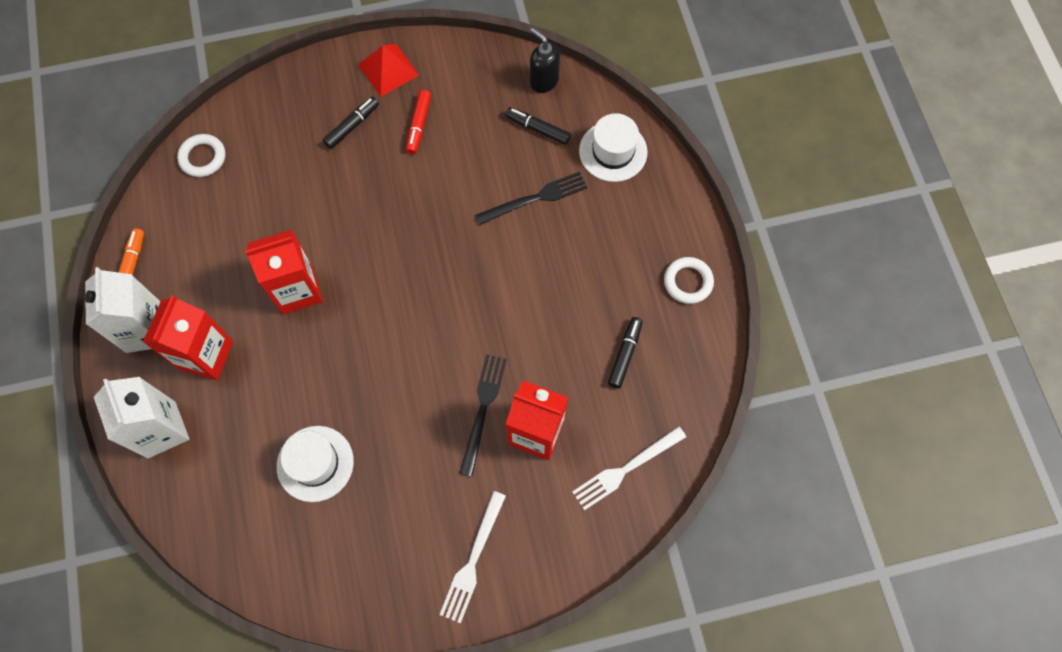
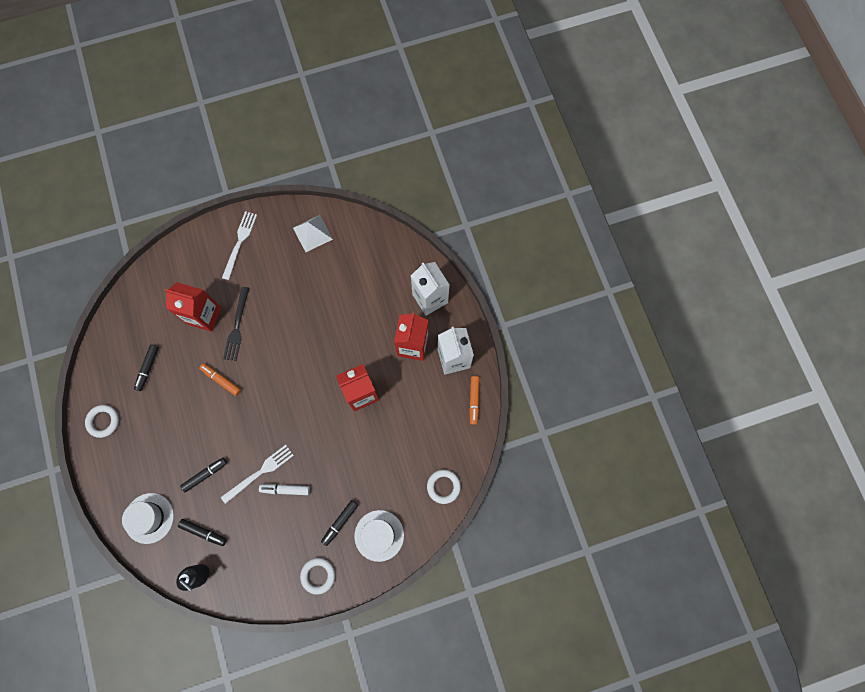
camera: 175 degrees right, 5 degrees up
(315, 463) = (335, 287): white hat -> white hat (379, 535)
(342, 567) = (312, 233): none -> white pyramid
(388, 70) = (318, 575): red pyramid -> white ring
(419, 125) = (291, 528): red marker -> none
(423, 171) = (285, 489): none -> white marker
(510, 327) = (221, 380): none -> orange marker
(535, 198) = (205, 475): black fork -> black marker
(625, 469) = (151, 299): white fork -> white fork (260, 472)

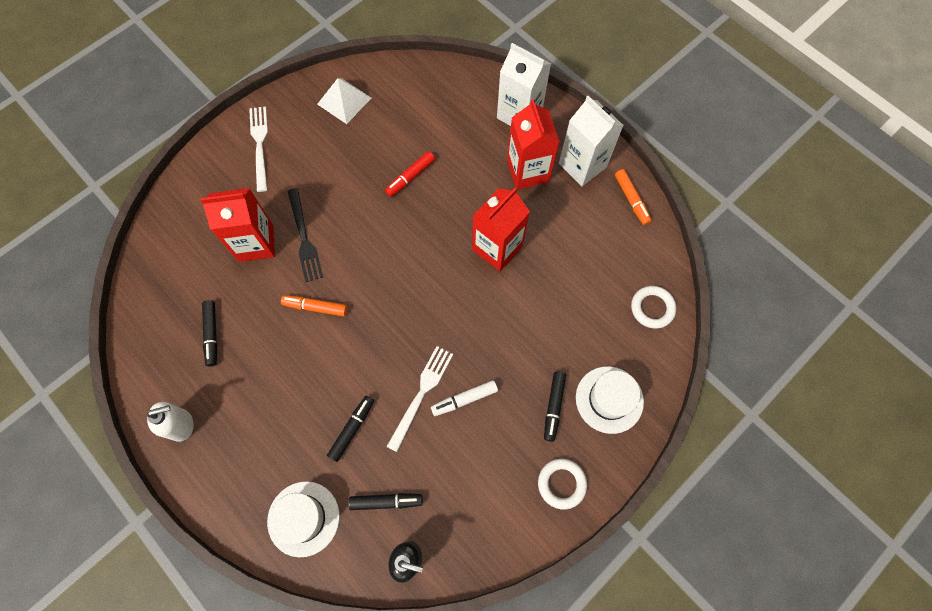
camera: 25 degrees left, 5 degrees down
(103, 421) = (182, 425): white ring -> white soap dispenser
(329, 313) = (410, 177): none -> red marker

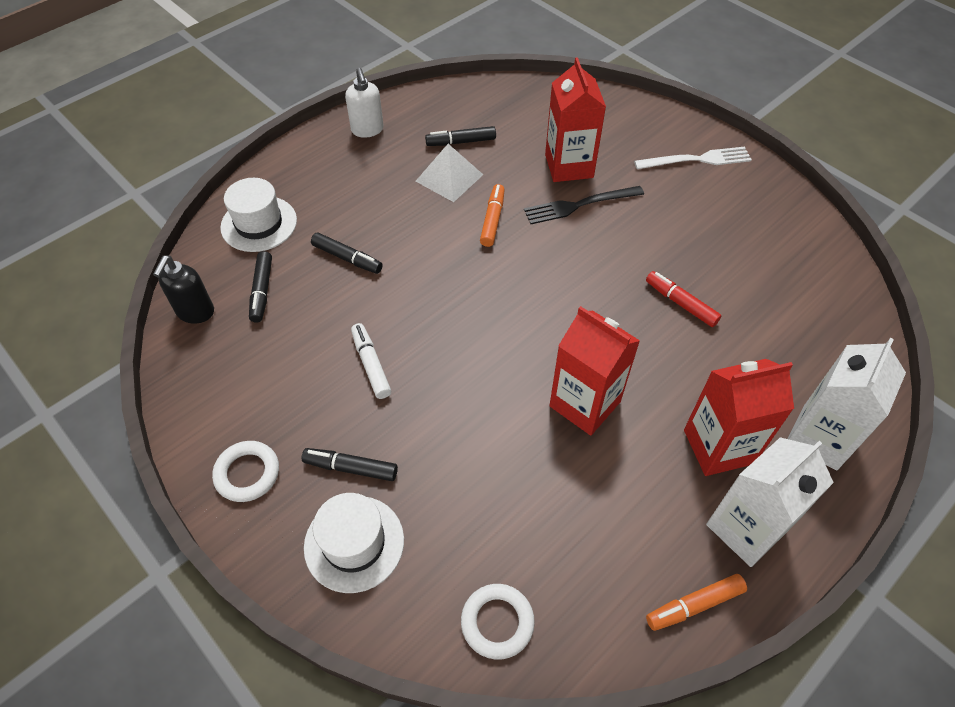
camera: 90 degrees right, 15 degrees down
(344, 101) = (782, 231): white pyramid -> white pyramid (449, 178)
(421, 394) = (382, 321): white fork -> none

